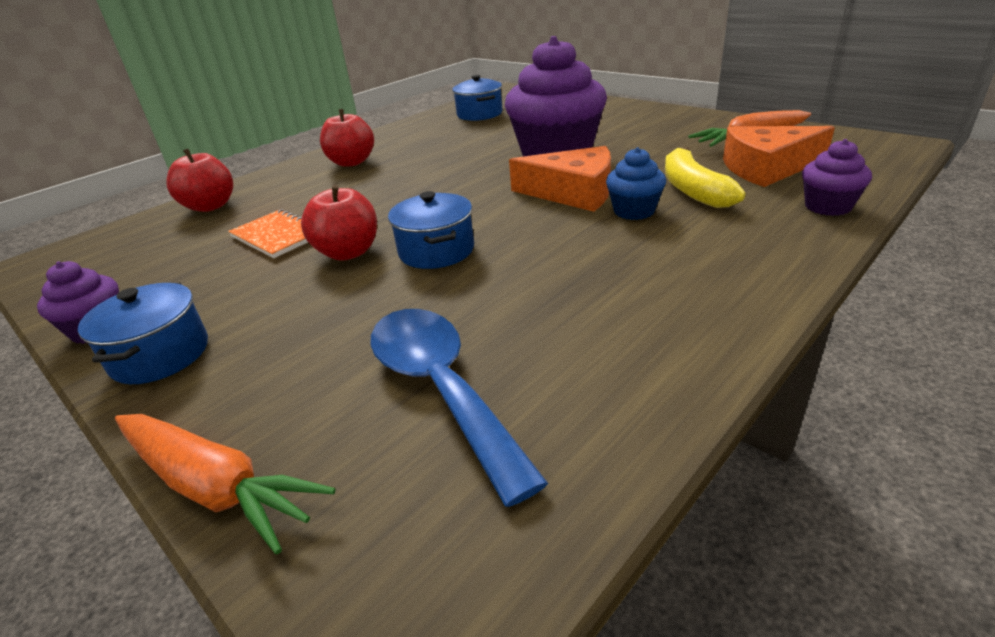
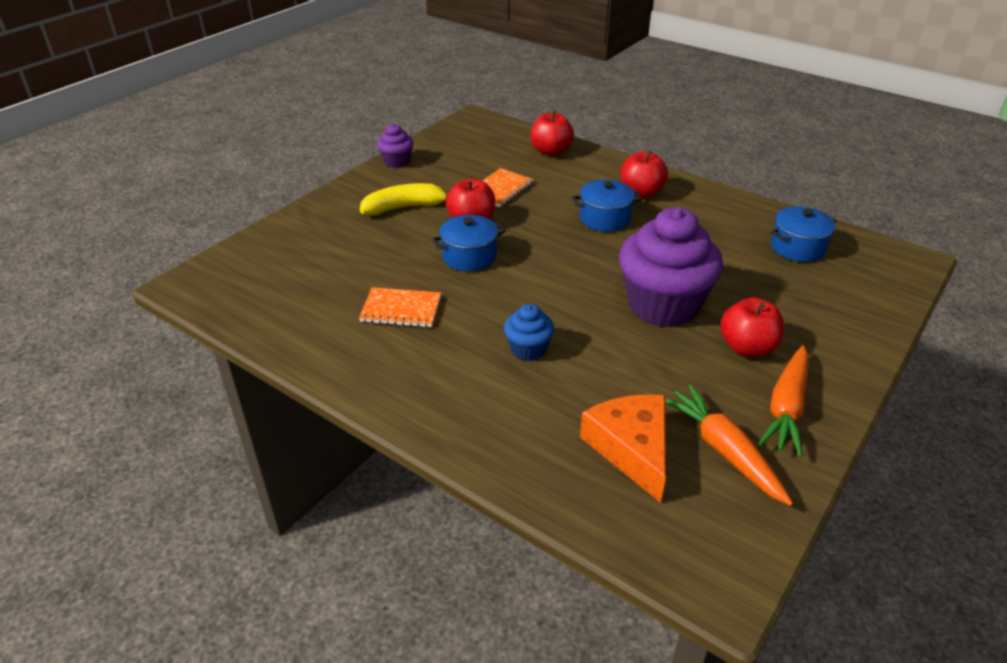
camera: 80 degrees right, 5 degrees up
(160, 355) = (369, 187): blue pot -> blue pot (604, 219)
(215, 486) = (274, 226): orange carrot -> orange carrot (786, 408)
(441, 388) = (320, 275): blue spoon -> none
(554, 296) = (401, 309): none -> orange notebook
(573, 192) = (569, 316): orange cheese -> none
(617, 131) = (747, 348): none -> red apple
(693, 190) = (573, 388): yellow banana -> yellow banana (404, 207)
(827, 206) = (530, 471): purple cupcake -> none

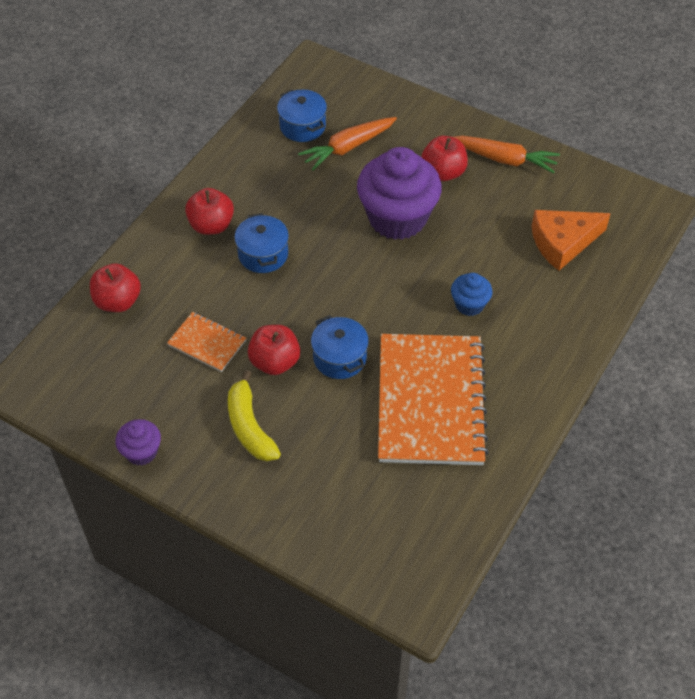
camera: 95 degrees left, 15 degrees up
(401, 309) = (430, 401): orange notebook -> orange notebook, size x2.18
(724, 451) = (553, 195): orange carrot -> orange carrot (348, 147)

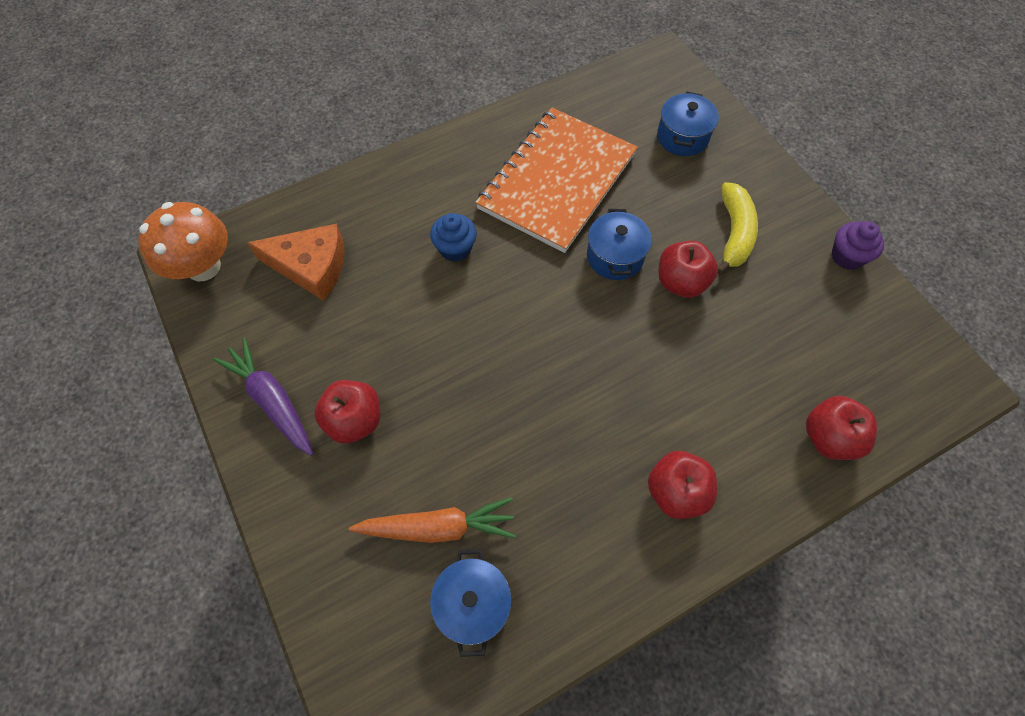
camera: 150 degrees left, 10 degrees up
(207, 343) = (742, 336): orange notebook -> none
(263, 254) = (632, 415): blue pot -> blue pot (682, 137)
(397, 218) = (452, 385): purple cupcake -> none
(504, 159) = (272, 400): orange carrot -> purple carrot
(636, 207) = (203, 267): none -> orange mushroom

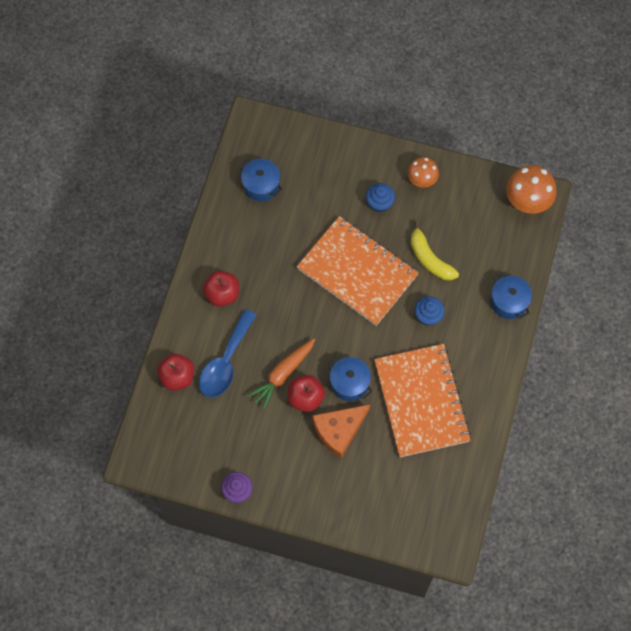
camera: 135 degrees right, 5 degrees up
(272, 400) = (422, 180): purple carrot -> orange mushroom
(311, 266) = (481, 246): orange cheese -> orange cheese (339, 430)
(354, 420) = (379, 203): red apple -> blue cupcake
(438, 527) = (302, 197): orange carrot -> orange carrot (283, 374)
(477, 362) = (357, 272): none -> orange notebook
(682, 137) = (385, 495): blue pot -> blue pot (509, 302)
(734, 233) = (304, 453): yellow banana -> yellow banana (430, 259)
(746, 401) = (225, 362): none -> blue spoon

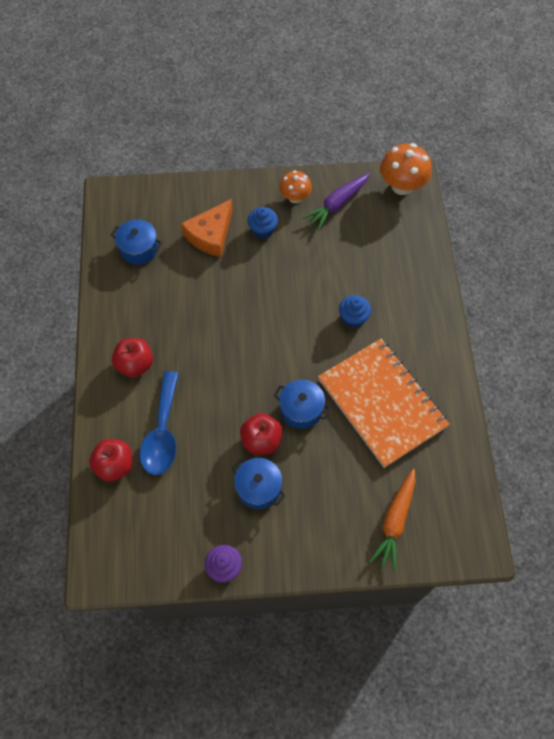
camera: 20 degrees left, 5 degrees down
(283, 374) = (228, 424): orange carrot -> orange carrot (395, 521)
(339, 430) = (309, 462): orange cheese -> orange cheese (211, 235)
(357, 272) = (266, 299): orange notebook -> none
(430, 259) = (332, 265): yellow banana -> none
(458, 200) = (337, 204): none -> purple carrot
(509, 302) = (425, 280): blue pot -> blue pot (258, 488)

